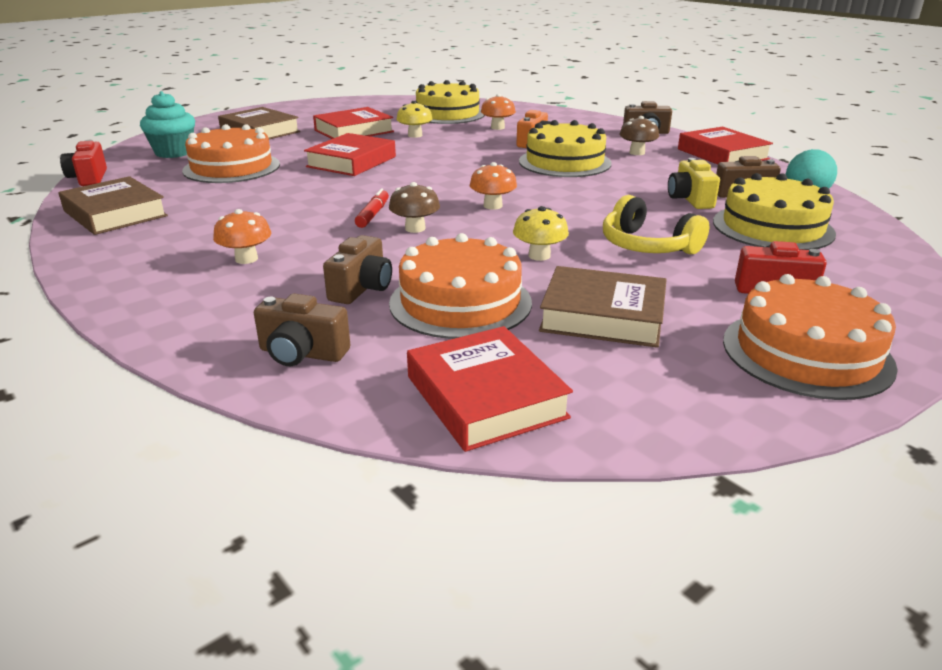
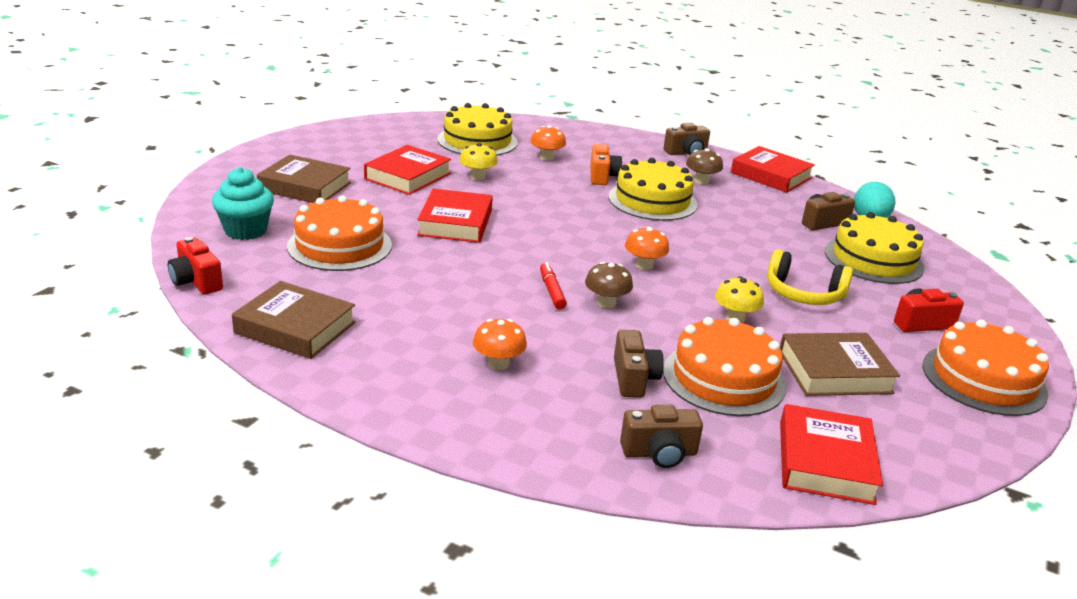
camera: 25 degrees left, 0 degrees up
(485, 397) = (825, 462): red book -> red book turned 60 degrees clockwise
(690, 199) = (791, 236): yellow camera -> none

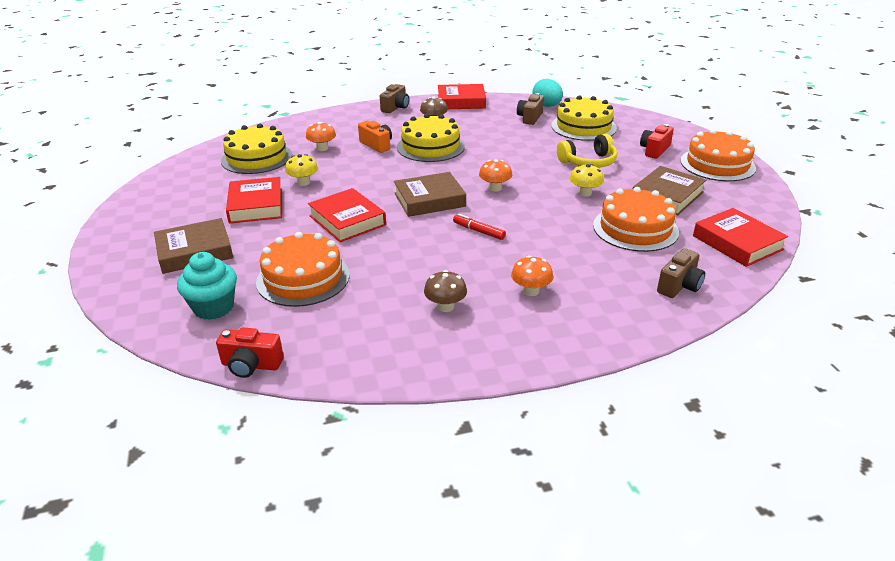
camera: 40 degrees left, 5 degrees up
(295, 328) = (382, 349): brown book -> brown book (429, 200)
(606, 303) = (516, 221): brown mushroom -> brown mushroom (445, 306)
(633, 378) = (602, 255): brown camera -> none

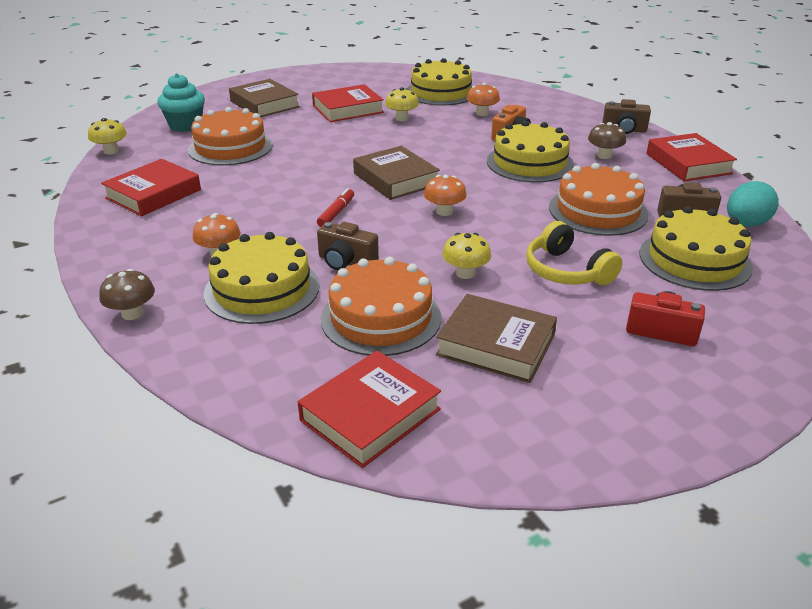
camera: 75 degrees right, 0 degrees up
(251, 365) = (111, 151): red camera -> yellow mushroom
(347, 220) = (335, 148): red book -> red book (153, 194)
(445, 306) = (189, 212): brown mushroom -> brown mushroom (132, 313)
(592, 273) = (262, 289): none -> yellow cake
(679, 286) = (240, 356): brown camera -> brown camera (346, 262)
(717, 164) = (657, 403): orange cake -> orange cake (598, 211)

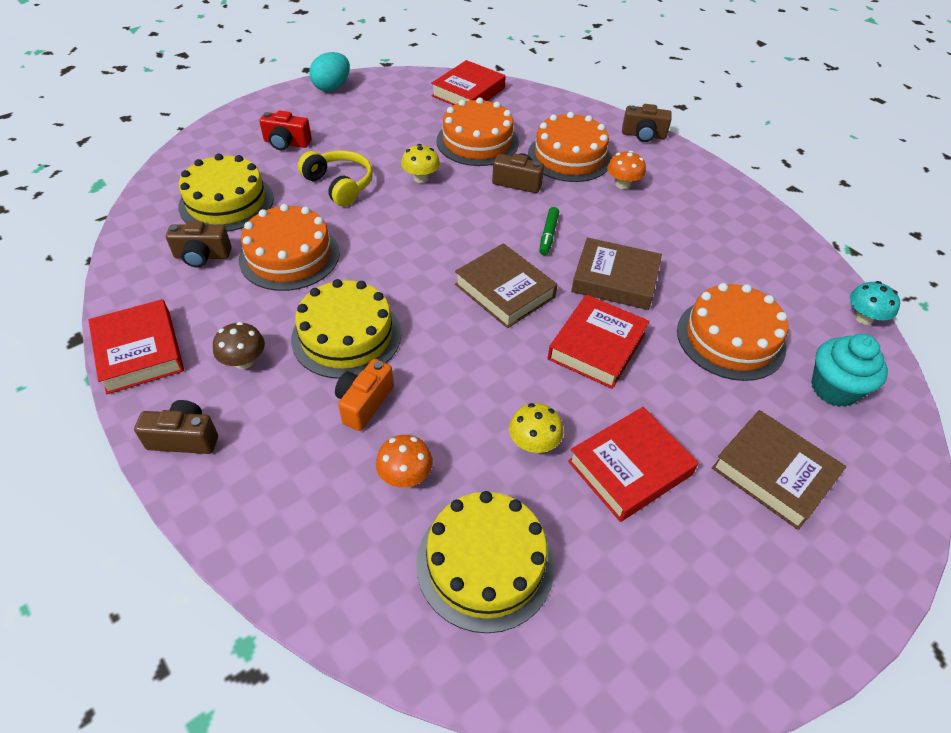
camera: 170 degrees right, 15 degrees up
(111, 151) = (863, 318): yellow mushroom -> turquoise mushroom
(132, 313) = (643, 135): brown mushroom -> brown camera
(153, 194) = (741, 248): red book -> red book (596, 346)
(262, 289) = (569, 156): yellow cake -> orange cake
(336, 213) = (548, 235): red marker -> green marker
(444, 211) = (444, 244): orange mushroom -> none
(496, 345) = (399, 129): brown book -> brown book (615, 279)
(745, 224) = (148, 248): turquoise egg -> turquoise egg (332, 87)

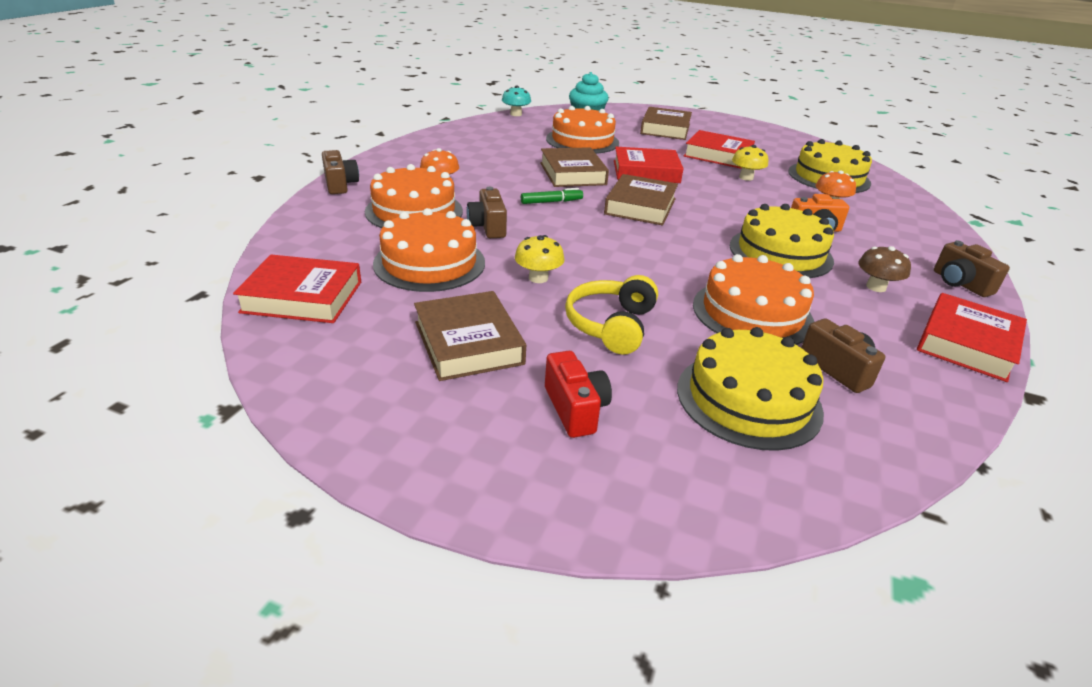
camera: 120 degrees left, 15 degrees down
(332, 87) = (366, 435): turquoise egg -> none
(373, 130) = (468, 343): none -> brown book

